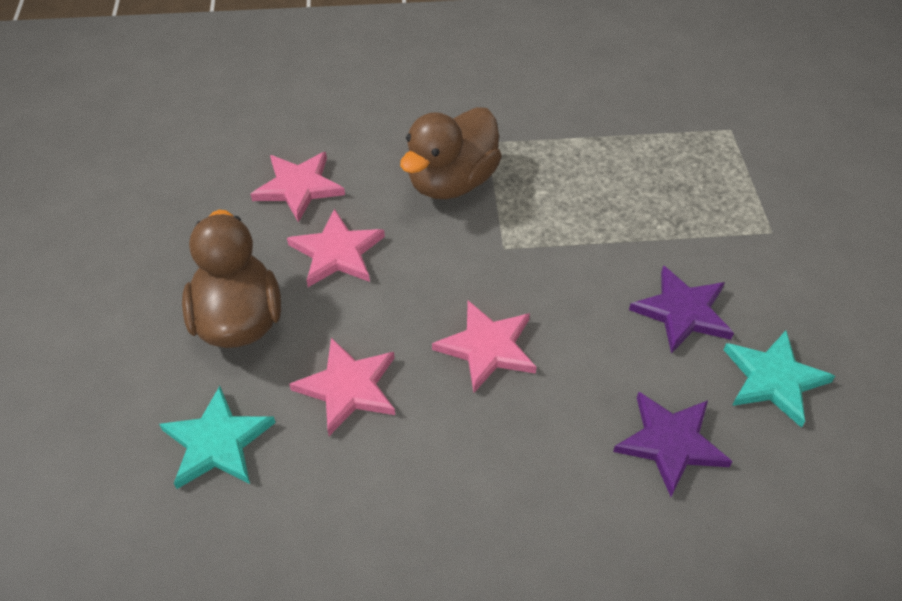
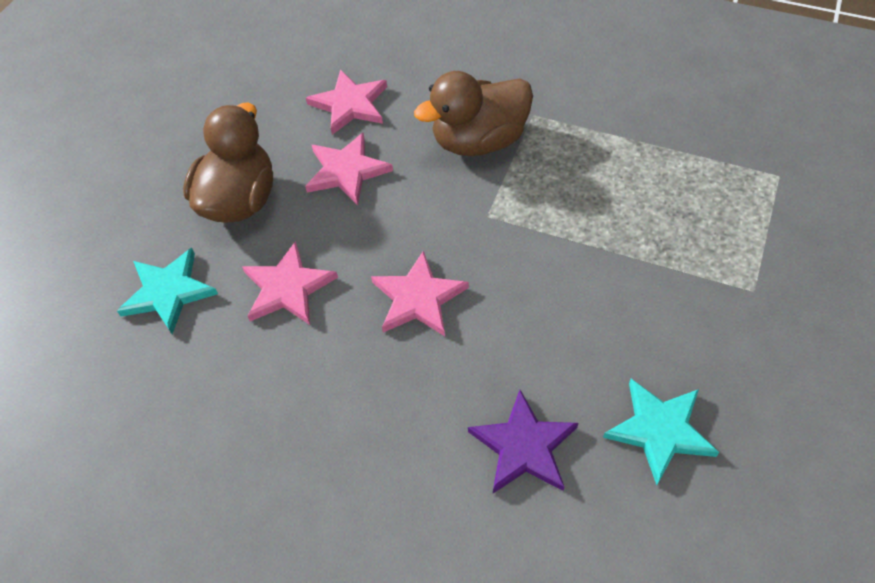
camera: 30 degrees right, 5 degrees up
(682, 312) = (613, 334): purple star -> none

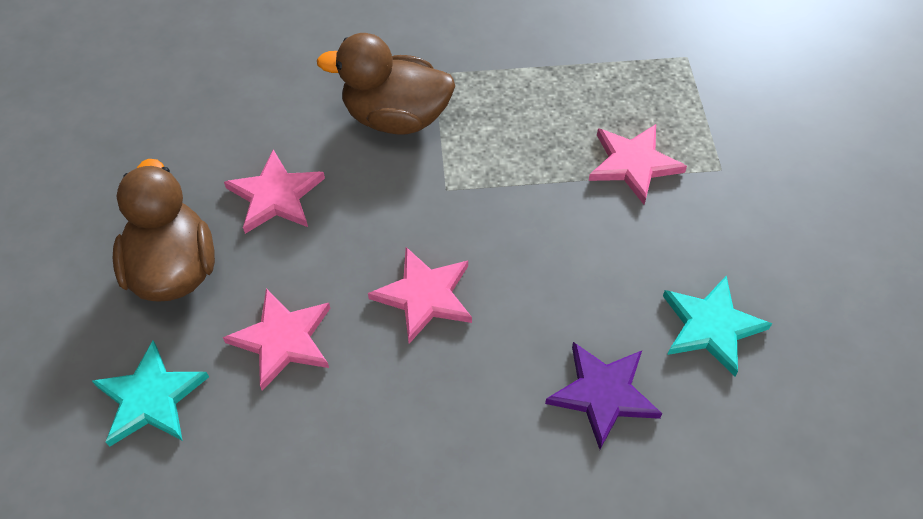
camera: 30 degrees left, 0 degrees up
(350, 104) = (238, 125): pink star -> pink star (633, 164)
(479, 141) = (396, 117): brown duck -> brown duck turned 60 degrees clockwise

